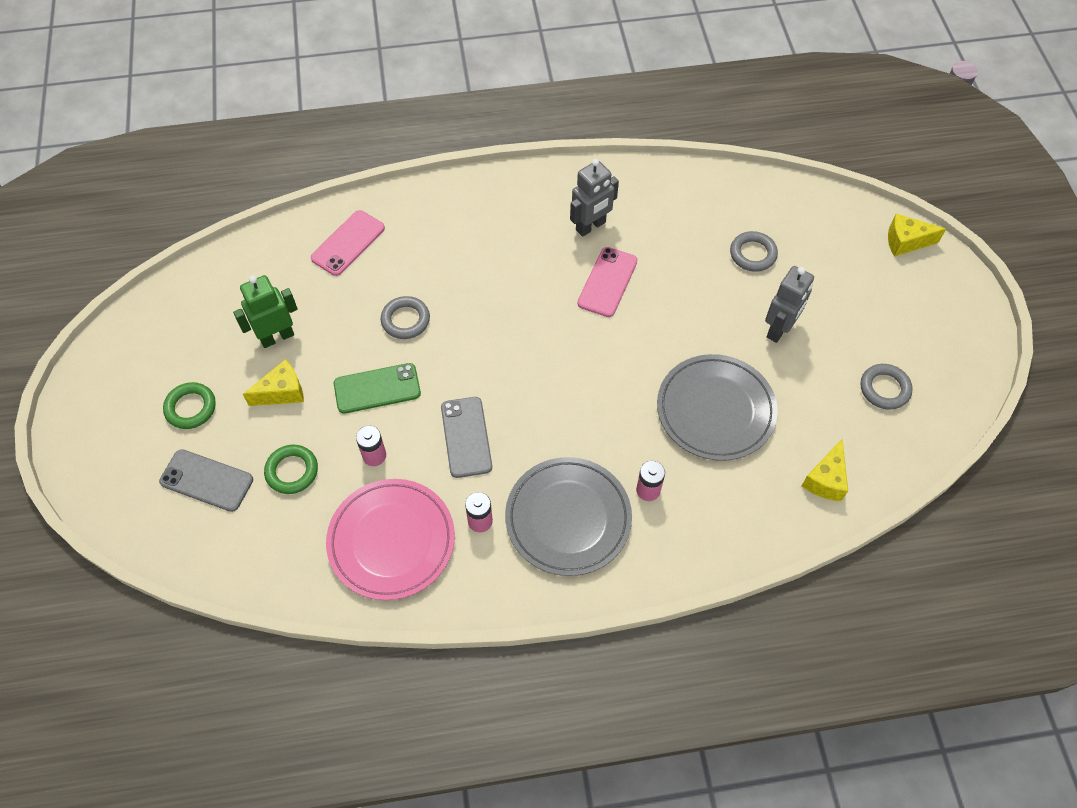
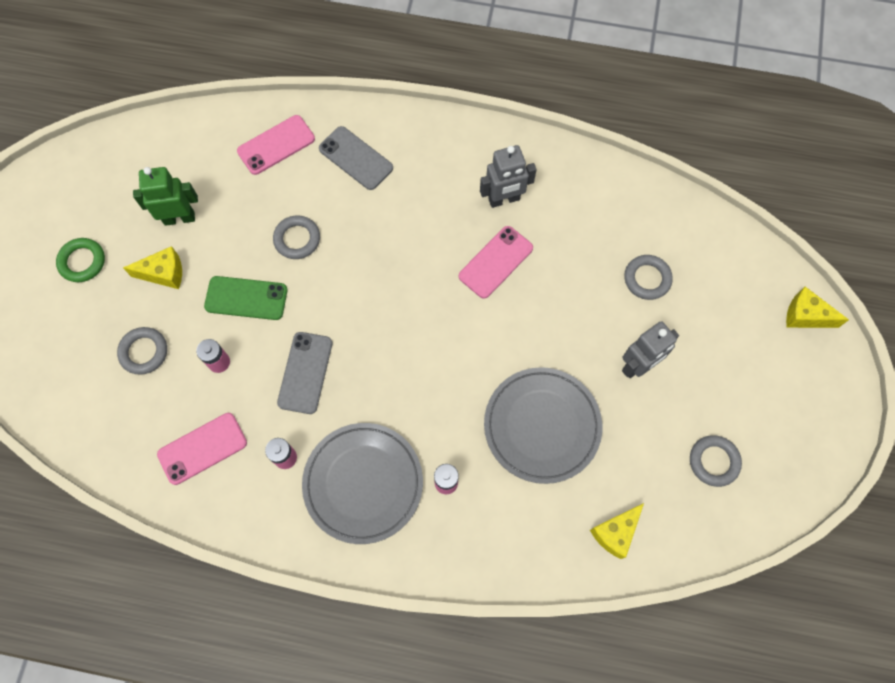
camera: 20 degrees right, 10 degrees up
(207, 480) = (70, 335): grey phone -> grey phone (356, 158)
(292, 471) = (144, 352): green ring -> grey ring
(391, 541) = (202, 448): pink plate -> pink phone

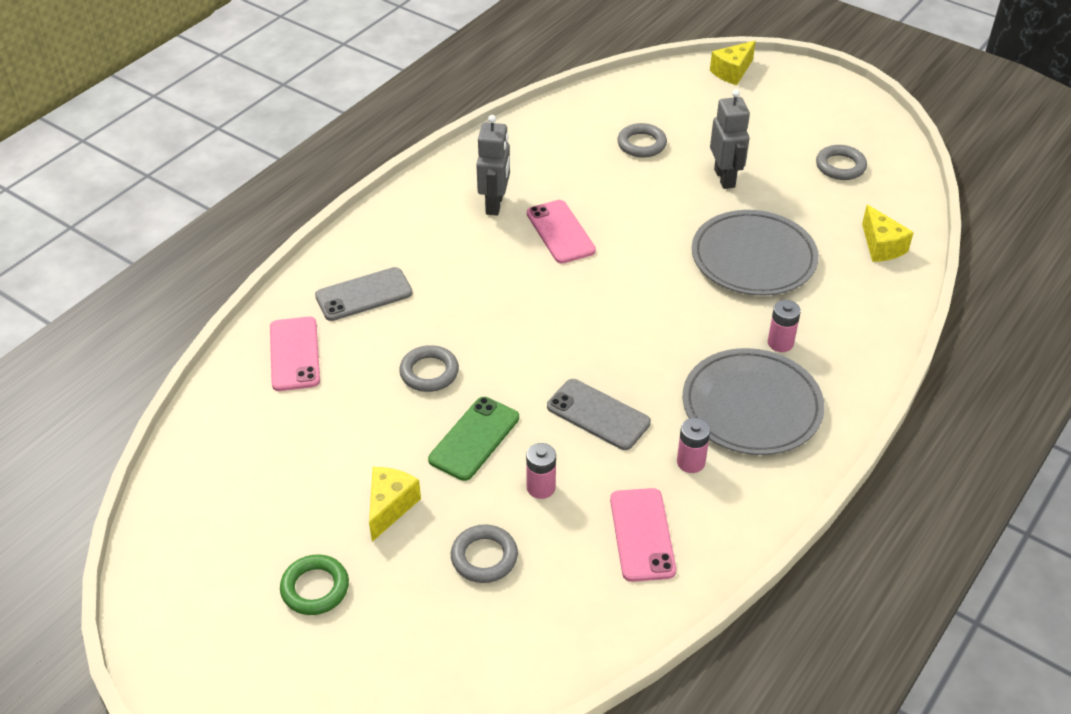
camera: 65 degrees left, 25 degrees down
(179, 218) = (324, 470): green robot -> none

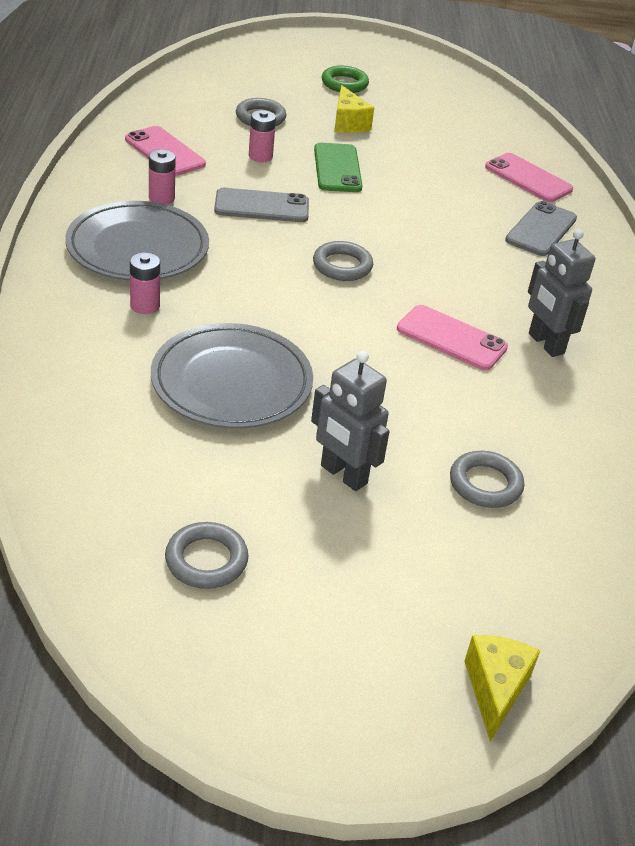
camera: 140 degrees right, 5 degrees down
(429, 372) = (419, 195): grey ring -> grey ring (342, 266)
(881, 246) = (88, 452): yellow cheese -> none

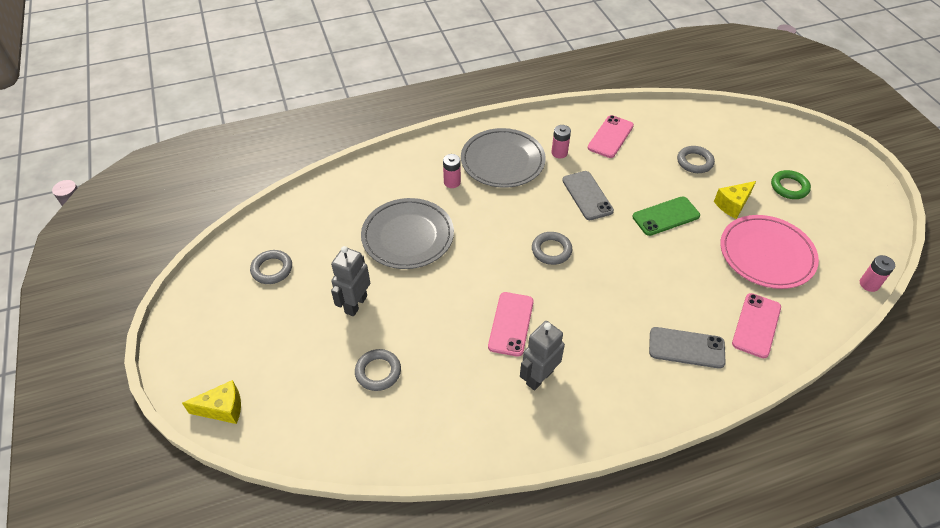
camera: 75 degrees right, 10 degrees up
(260, 156) = (645, 177): pink battery -> pink battery (869, 284)
(434, 134) = (766, 254): none -> pink plate

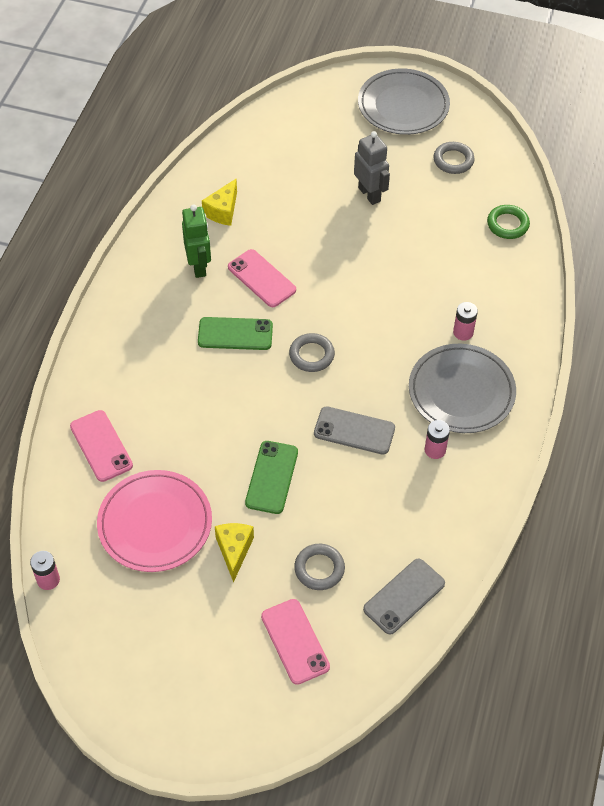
camera: 125 degrees right, 5 degrees up
(222, 409) = (338, 88): yellow cheese -> yellow cheese (223, 211)
(378, 372) = (292, 178): grey ring -> none
(408, 236) = (417, 263): grey plate -> grey plate (403, 106)
(539, 377) = (199, 266): grey robot -> green robot
(579, 307) = (235, 334): none -> green phone
(610, 137) = (422, 517): pink phone -> pink phone (295, 641)
(686, 348) = (131, 378): grey phone -> grey phone (404, 596)
(789, 187) = (208, 630): green ring -> green ring (507, 224)

